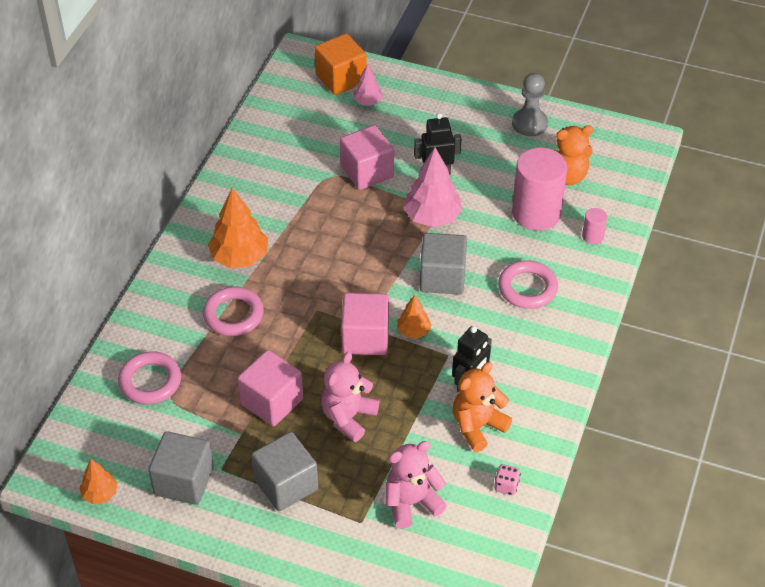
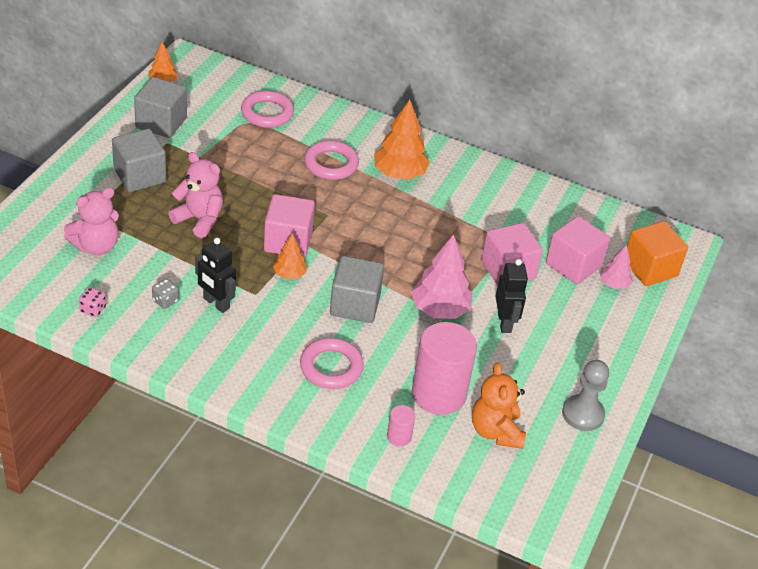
camera: 90 degrees right, 5 degrees down
(272, 401) = (228, 177): pink cube -> pink cube (573, 265)
(411, 503) = (96, 246): pink teddy bear -> pink teddy bear turned 75 degrees clockwise
(477, 426) = (165, 301): orange teddy bear -> grey dice

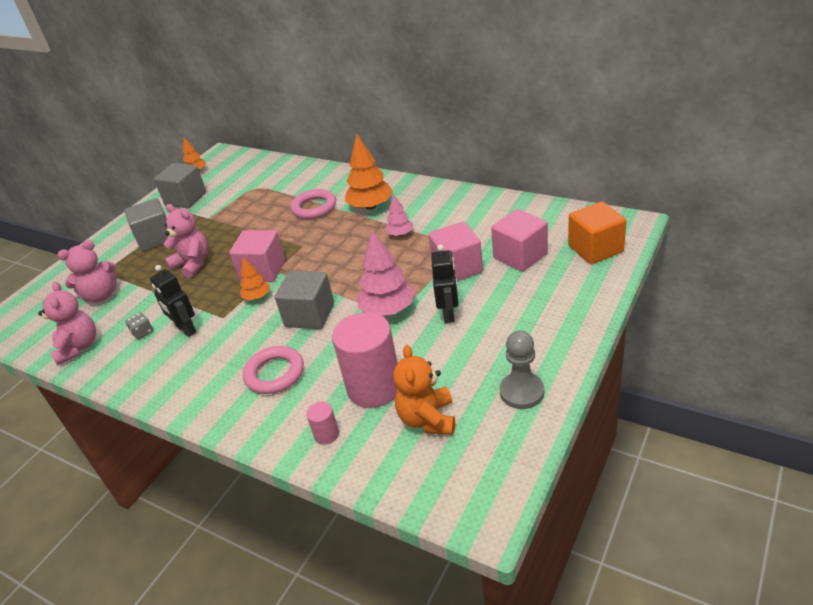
camera: 15 degrees right, 5 degrees down
(93, 309) = (78, 347): pink dice -> pink teddy bear
(267, 113) = (271, 180): pink ring -> none
(614, 284) = (559, 267): pink tree -> pink tree (400, 234)

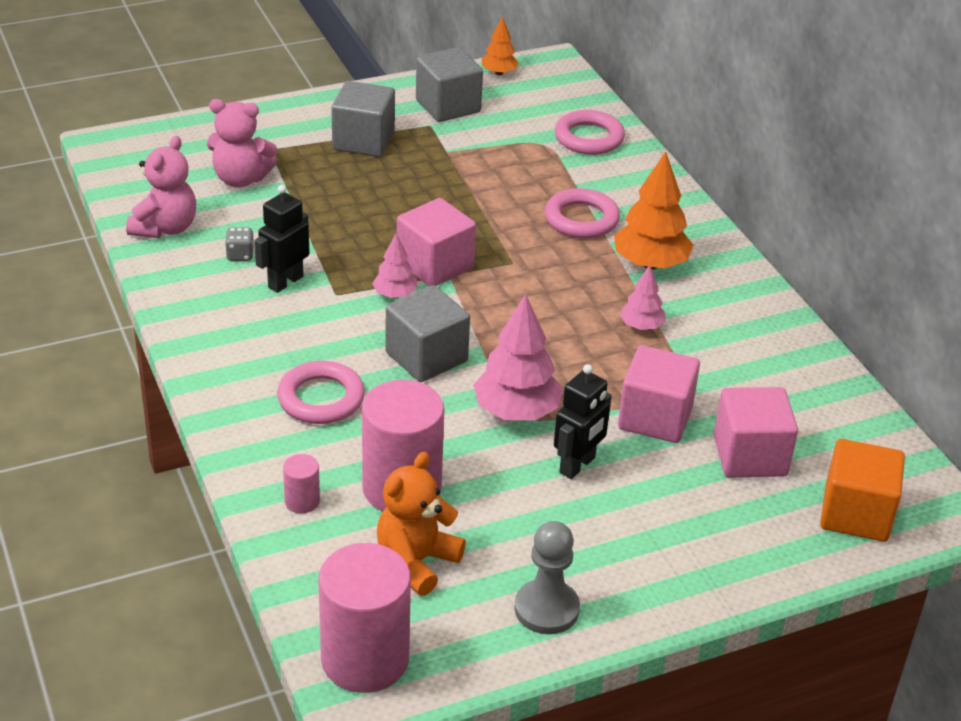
camera: 30 degrees right, 0 degrees up
(186, 329) = (285, 282): black robot -> black robot turned 45 degrees clockwise
(193, 264) = (370, 203): pink teddy bear -> none
(257, 297) = (395, 295): orange tree -> pink tree
(276, 173) = (589, 138): none -> pink ring
(464, 493) = (365, 659): none -> pink cylinder

